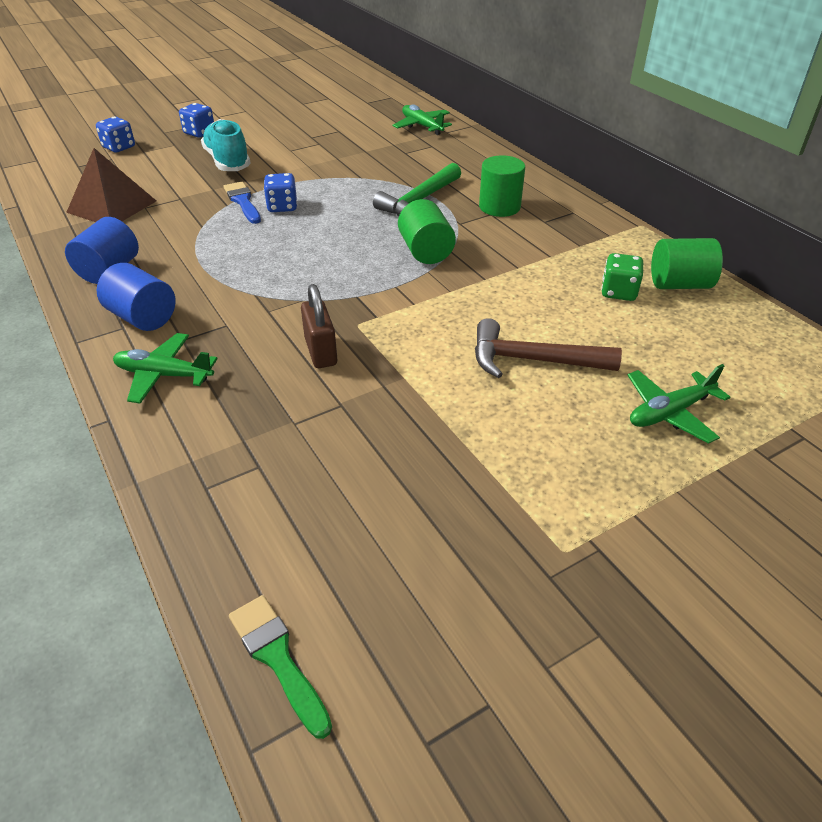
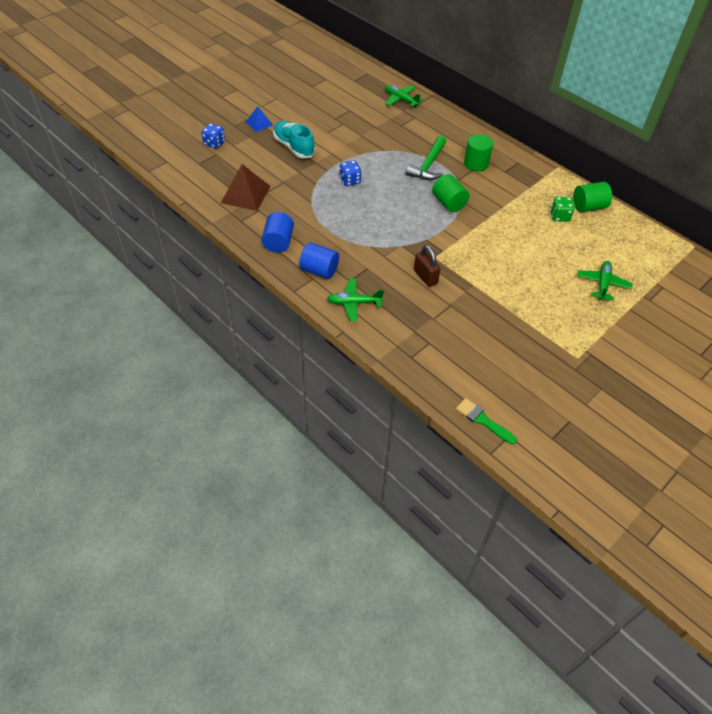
camera: 15 degrees left, 10 degrees up
(199, 133) = (259, 123): blue dice -> blue pyramid
(243, 201) = (324, 179): blue brush -> none
(532, 360) = (531, 265): brown hammer -> none
(669, 412) = (602, 284): green plane -> green plane turned 150 degrees clockwise

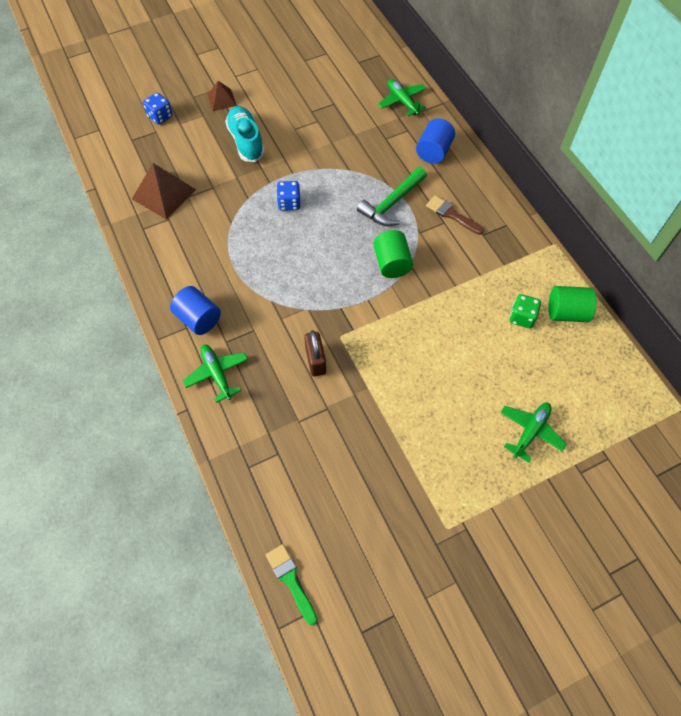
camera: 20 degrees right, 10 degrees up
(259, 123) = (222, 100): blue pyramid -> brown pyramid
(278, 242) = (171, 268): blue cylinder -> blue cylinder (433, 152)
(354, 303) = (217, 374): green plane -> green plane turned 45 degrees clockwise
(476, 164) = (452, 215): green cylinder -> brown brush

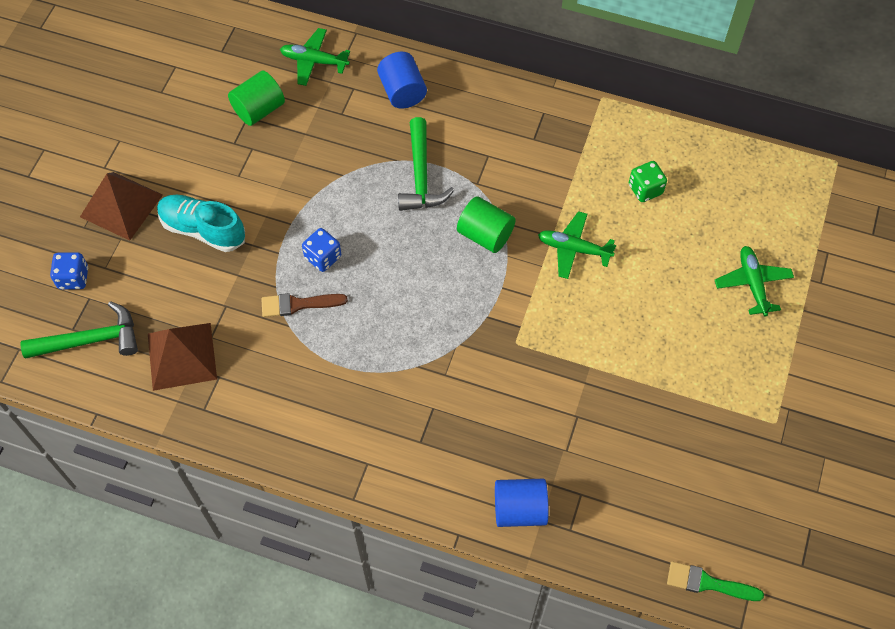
camera: 45 degrees left, 0 degrees up
(133, 152) = (91, 340): none -> green hammer
(198, 319) = (369, 445): blue cylinder -> blue cylinder (519, 509)
(217, 374) = (447, 478): green plane -> green plane (573, 249)
(222, 100) = (121, 205): brown pyramid -> brown pyramid, size x1.72
(315, 361) = (520, 384): brown padlock -> none
(452, 215) = (486, 142): brown brush -> brown brush (298, 304)
(566, 312) = (675, 154): green cylinder -> green cylinder (259, 109)

